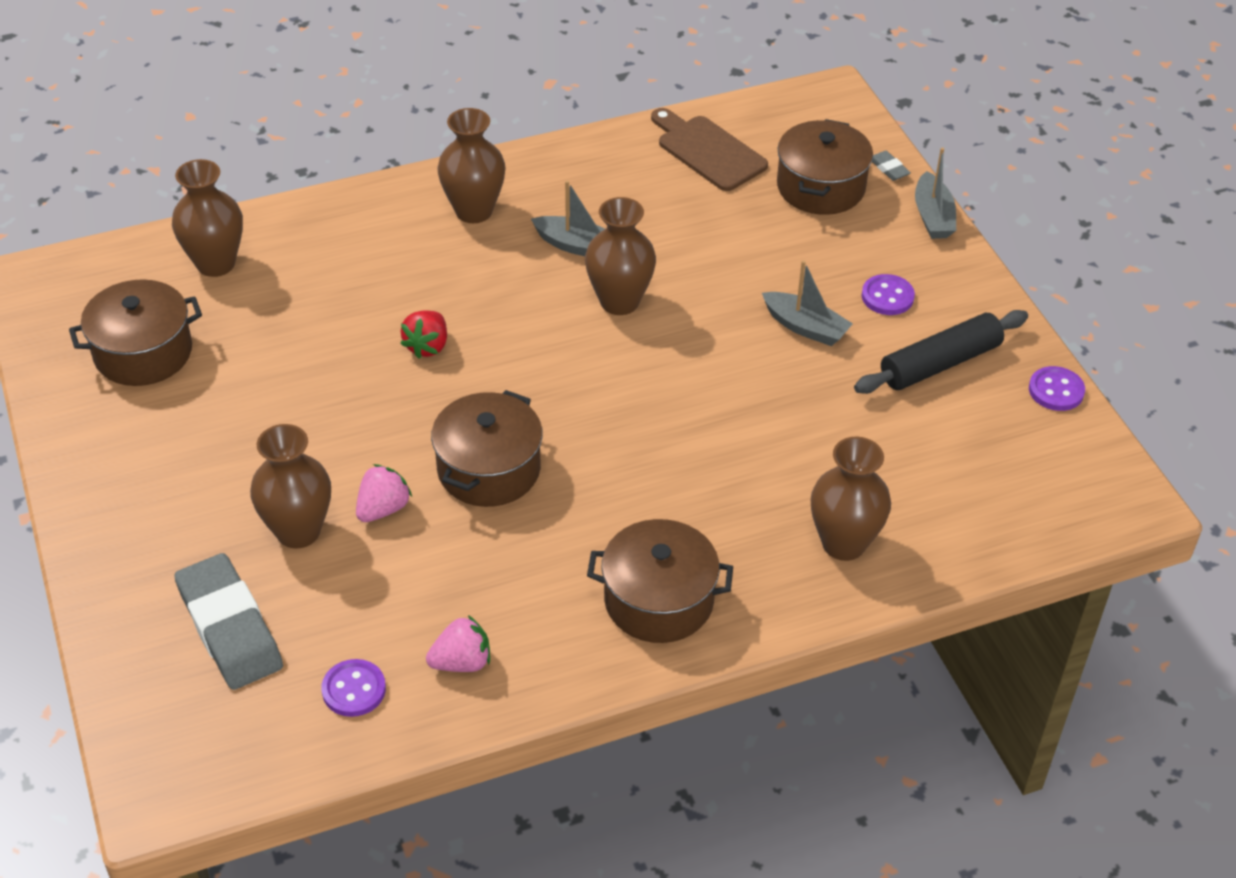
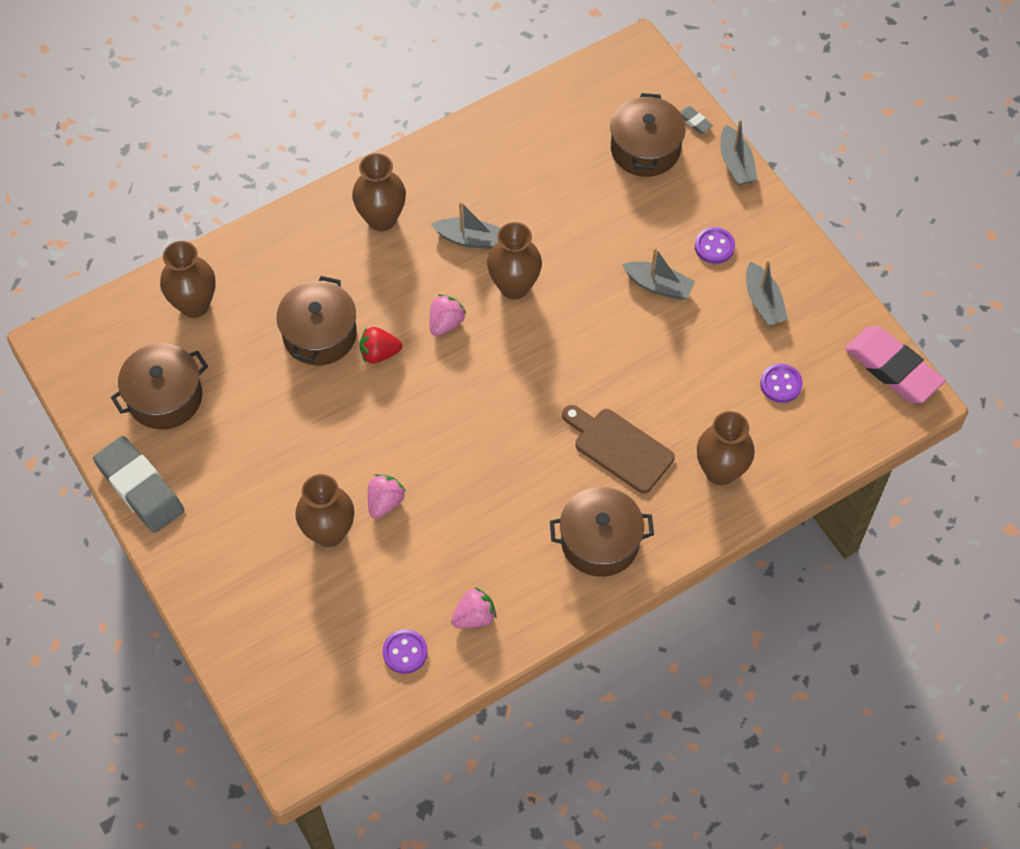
camera: 10 degrees left, 15 degrees up
(229, 627) = (303, 620): grey eraser -> grey eraser (140, 488)
(427, 346) = (379, 353): red strawberry -> red strawberry turned 75 degrees clockwise
(489, 469) = (453, 454): brown pot -> brown pot (319, 334)
(521, 327) = (446, 323): none -> pink strawberry
(708, 151) = (551, 128): brown cutting board -> brown cutting board (619, 448)
(940, 364) = (763, 302): black rolling pin -> grey boat
(1056, 390) = (851, 311): purple button -> purple button (781, 384)
(1103, 462) = (893, 368): none -> pink eraser

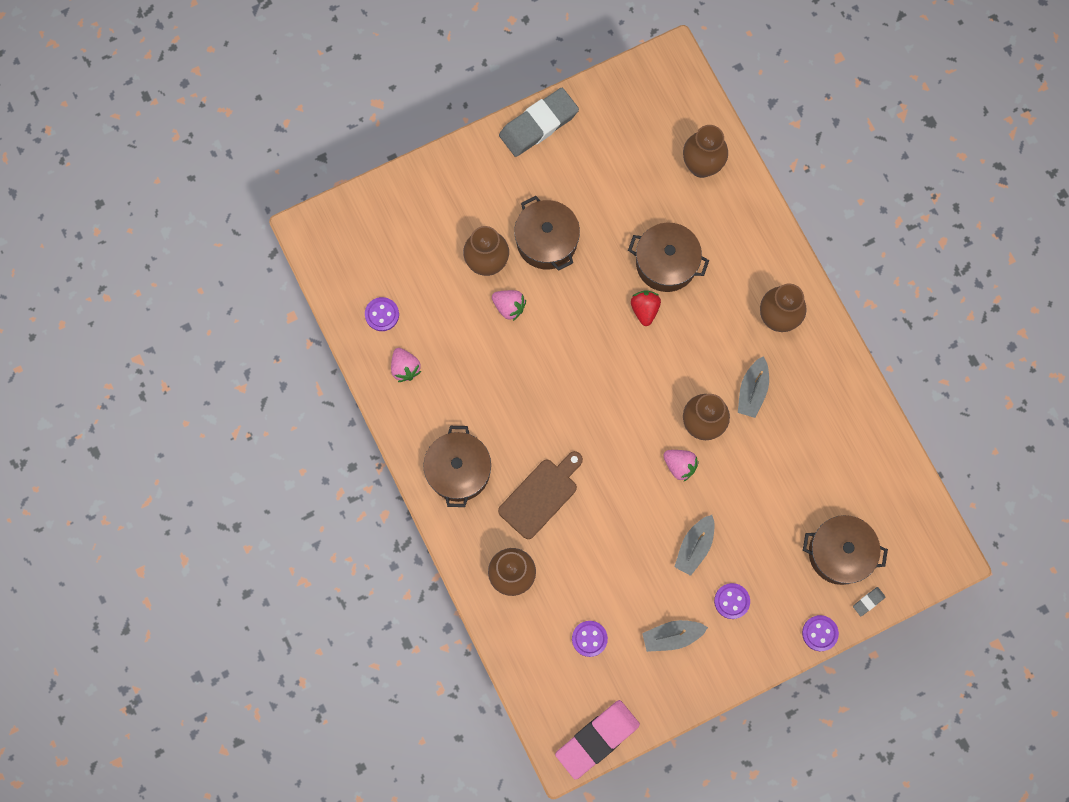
camera: 95 degrees right, 15 degrees up
(165, 397) = (617, 143): brown pot -> brown pot (546, 241)
(446, 323) = (670, 365): pink strawberry -> pink strawberry (679, 465)
(736, 163) = (820, 633): grey boat -> purple button

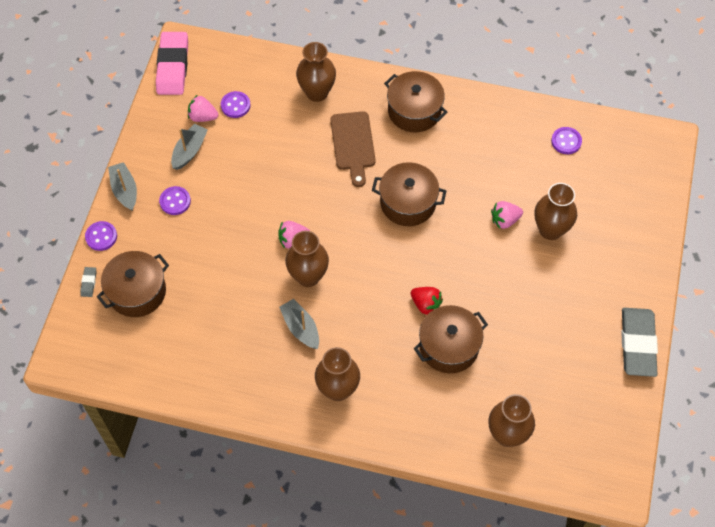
camera: 130 degrees right, 15 degrees down
(405, 368) = (514, 129): pink strawberry -> pink strawberry (203, 117)
(546, 241) = (535, 280): brown pot -> brown pot (408, 203)
(694, 547) = (231, 207): grey boat -> grey boat (125, 190)

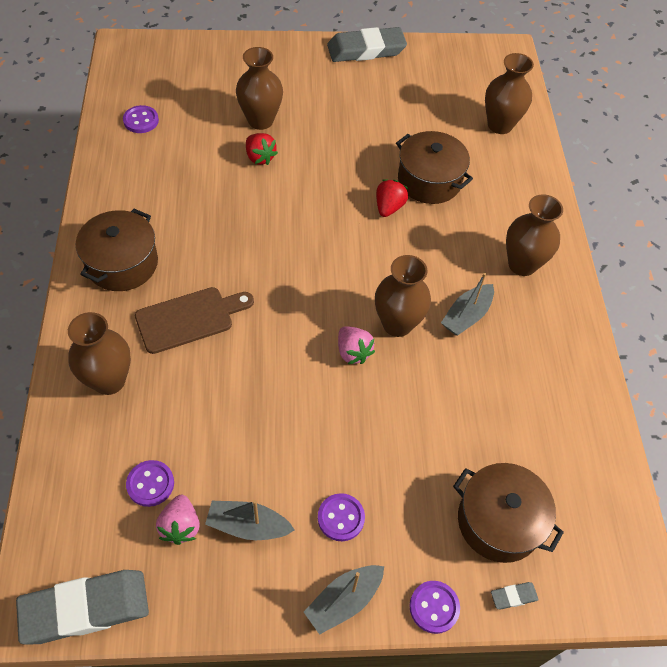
camera: 110 degrees left, 5 degrees down
(172, 66) = (85, 609): pink eraser -> grey eraser
(408, 203) = (262, 246): brown pot -> none
(505, 220) = (260, 157): pink strawberry -> red strawberry

